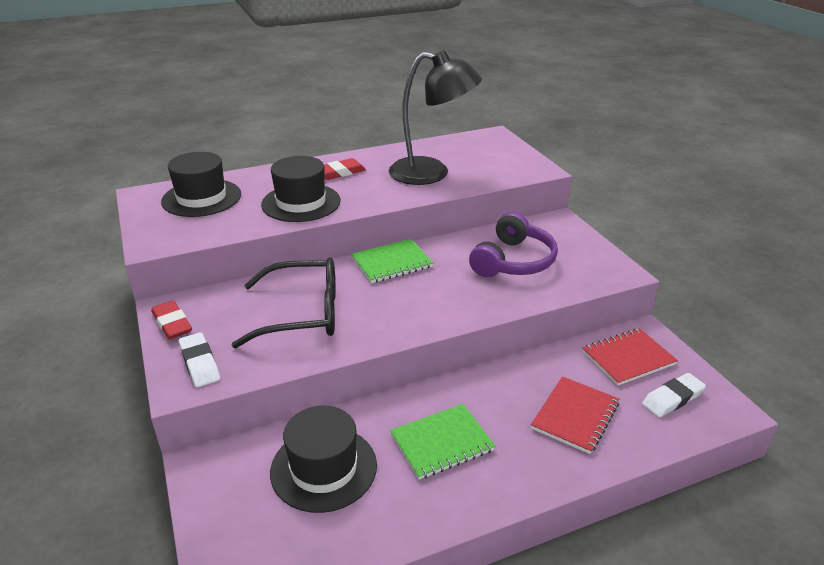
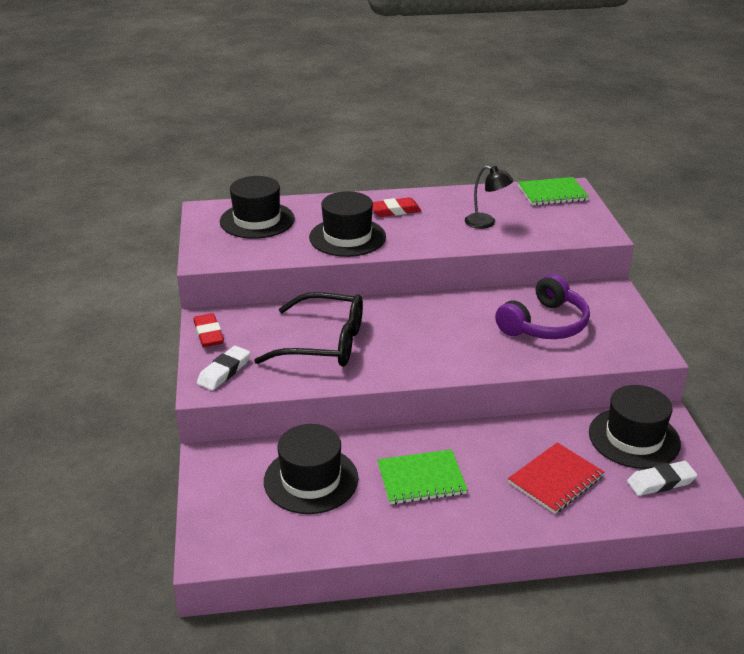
camera: 15 degrees right, 0 degrees up
(200, 363) = (224, 372): white eraser -> white eraser turned 45 degrees clockwise
(392, 263) = (423, 308): green notebook -> green notebook (552, 193)
(431, 173) = (486, 223): black lamp -> black lamp, size x0.50
(628, 358) = (634, 438): red notebook -> black hat

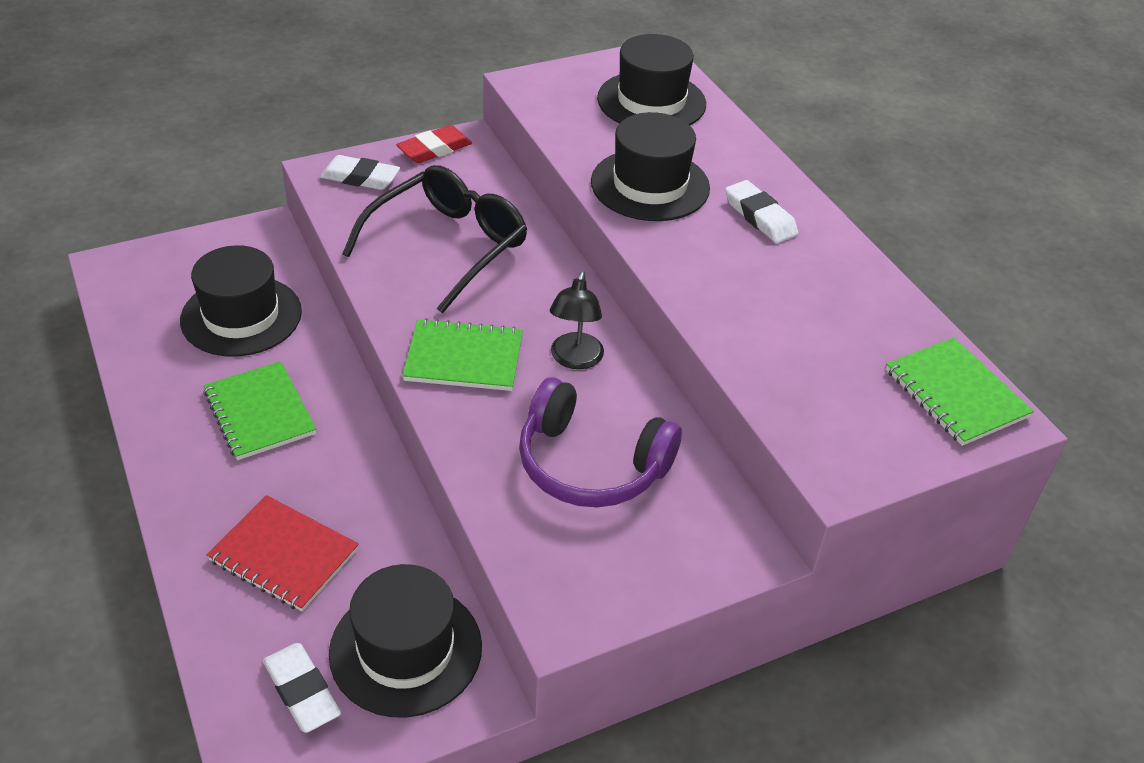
camera: 70 degrees right, 10 degrees up
(325, 343) = (449, 245): black glasses -> black glasses turned 135 degrees counterclockwise
(395, 211) = (760, 217): red eraser -> white eraser
(442, 354) = (464, 358): none -> green notebook
(486, 223) = (783, 320): black lamp -> black lamp (575, 359)

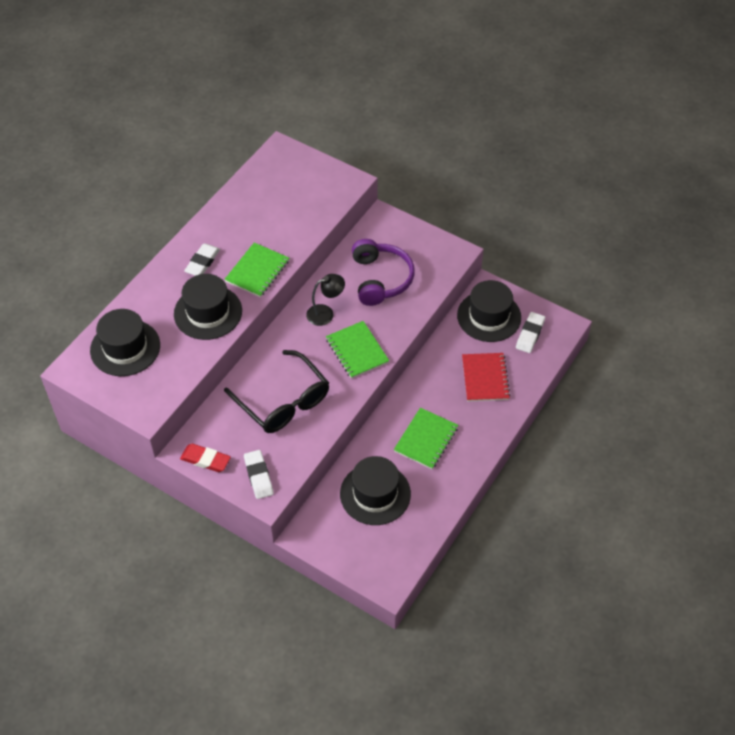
camera: 120 degrees left, 10 degrees up
(449, 245) = (284, 402): black glasses -> black glasses turned 135 degrees counterclockwise
(955, 394) = (277, 164): green notebook -> green notebook (257, 271)

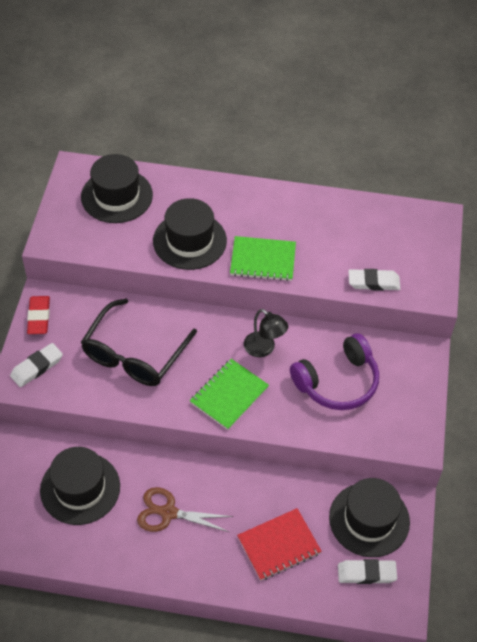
camera: 65 degrees right, 0 degrees up
(202, 262) = (249, 212): white eraser -> white eraser (373, 282)
(426, 439) = (168, 513): green notebook -> brown scissors

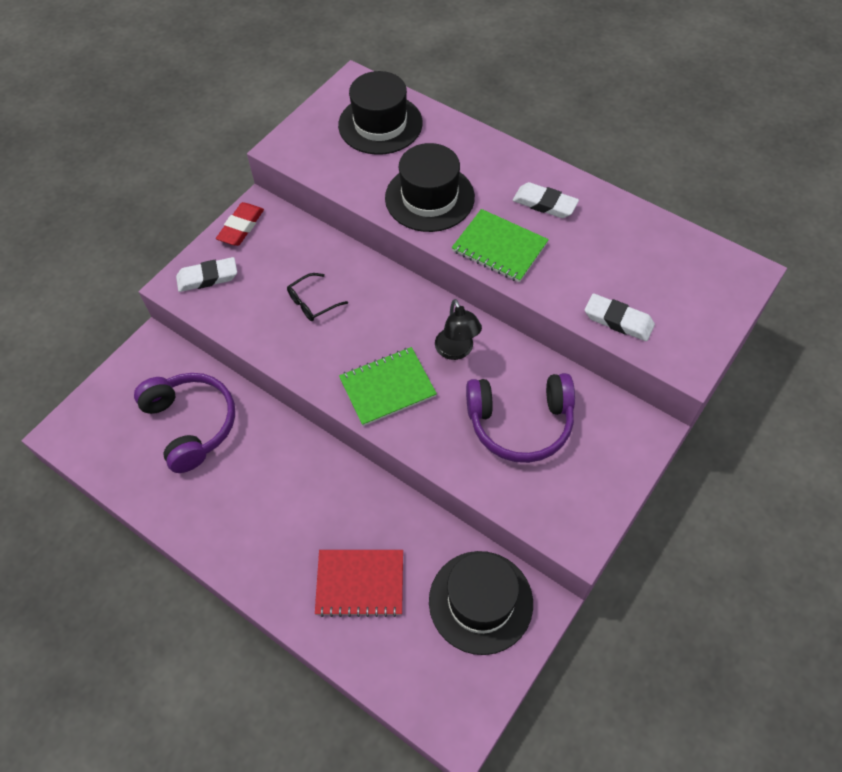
camera: 30 degrees right, 5 degrees up
(80, 488) = (191, 424): black hat -> purple headphones
(133, 355) = (312, 303): black glasses -> black glasses, size x0.45
(168, 513) = (264, 491): brown scissors -> none
(366, 573) = (441, 666): white eraser -> white eraser (544, 204)

